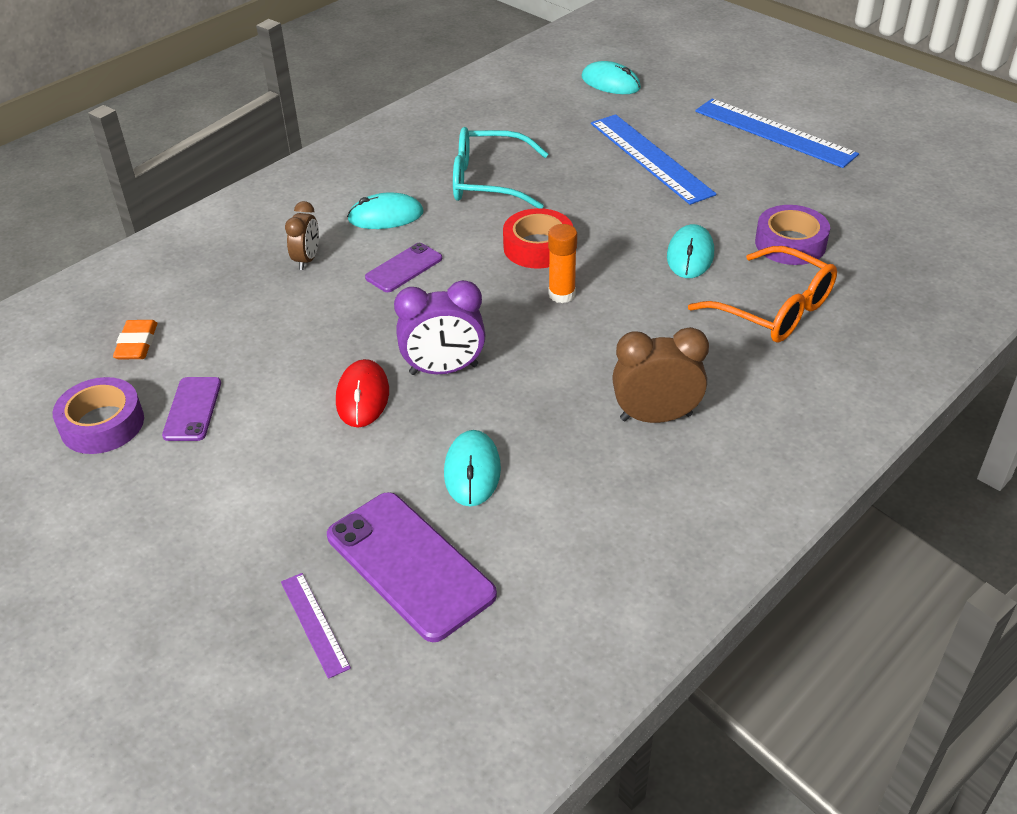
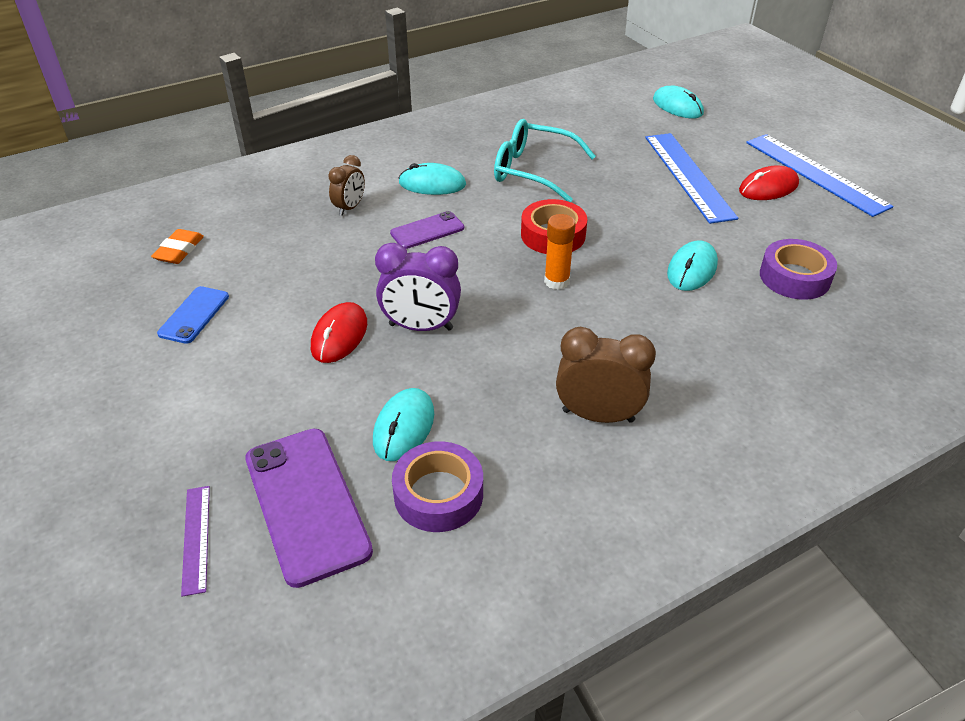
camera: 15 degrees right, 0 degrees up
(102, 424) = (117, 311): purple tape -> purple tape (438, 494)
(192, 409) = (194, 315): purple phone -> blue phone
(734, 156) = (768, 187): none -> red mouse
(774, 309) = (756, 337): orange glasses -> none

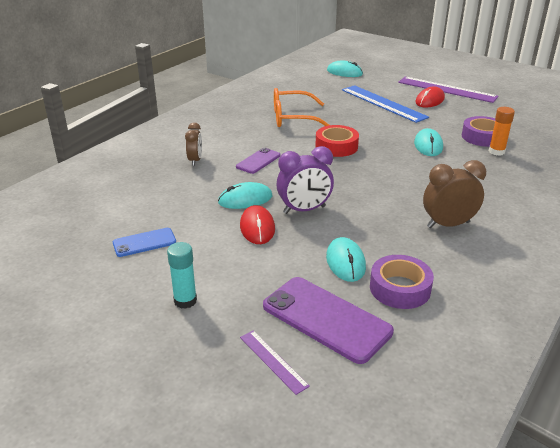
camera: 25 degrees left, 10 degrees down
(171, 414) = (185, 301): none -> turquoise glue stick
(179, 250) = (95, 210): orange eraser -> none
(194, 315) = (144, 242): blue phone -> blue phone turned 75 degrees clockwise
(432, 184) = (237, 137): turquoise mouse -> turquoise mouse (245, 199)
(533, 171) = (292, 118): turquoise glasses -> orange glasses
(556, 281) = (361, 168): orange glue stick -> orange glue stick (496, 151)
(815, 173) = (447, 89): blue ruler -> purple ruler

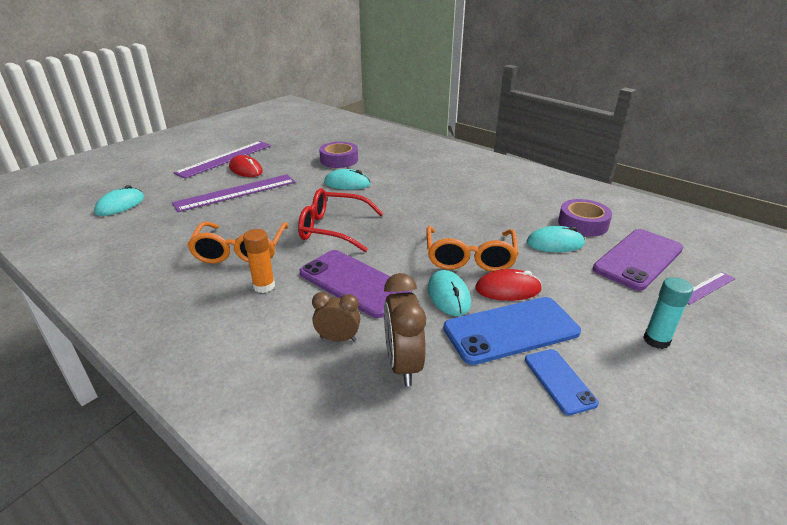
camera: 85 degrees left, 0 degrees up
(201, 226) = (511, 330): none -> blue phone
(258, 161) = (354, 283): purple phone -> purple phone, size x1.80
(304, 210) = (469, 258): purple clock -> orange glasses
(336, 146) = (333, 229): red tape -> red glasses
(383, 103) = (236, 192): blue ruler -> purple ruler
(448, 224) = (487, 194): brown clock -> brown clock (403, 365)
(496, 151) = (368, 159): orange glue stick -> orange glue stick (264, 286)

